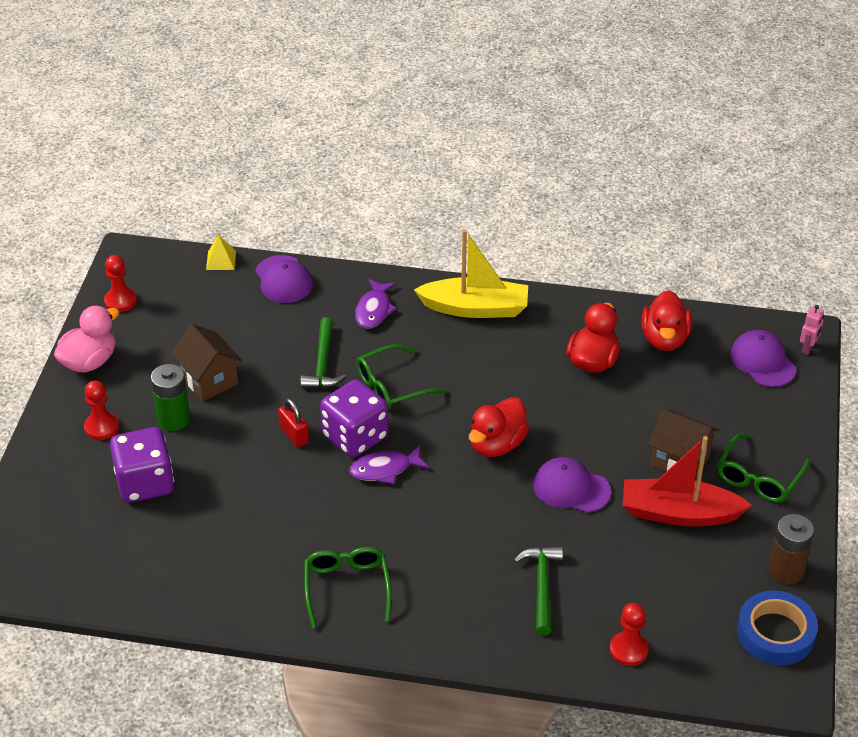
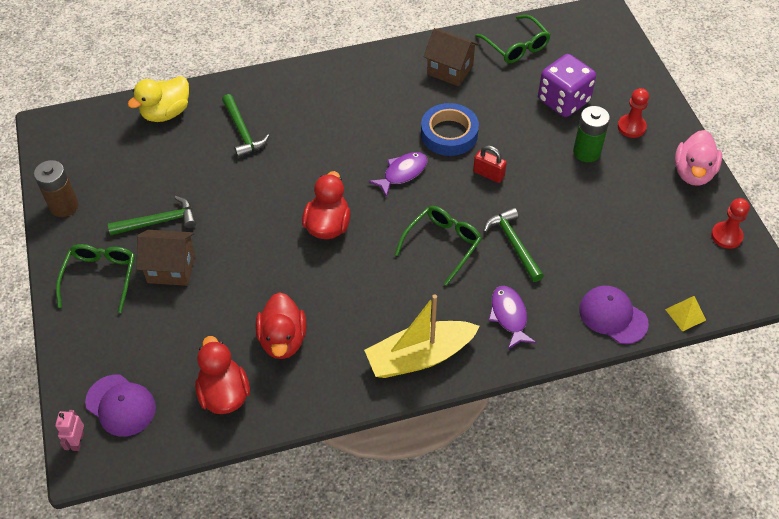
camera: 155 degrees right, 10 degrees up
(209, 380) = (590, 193): brown house -> brown house (450, 70)
(347, 587) = (375, 85): green glasses -> green glasses (516, 46)
(355, 436) = (442, 190): purple dice -> none
(571, 488) = (252, 211): purple cap -> none
(628, 650) = (166, 113): red pawn -> yellow duck
(679, 513) = (159, 222): red boat -> green hammer
(775, 633) = (64, 159): blue tape -> blue tape (449, 134)

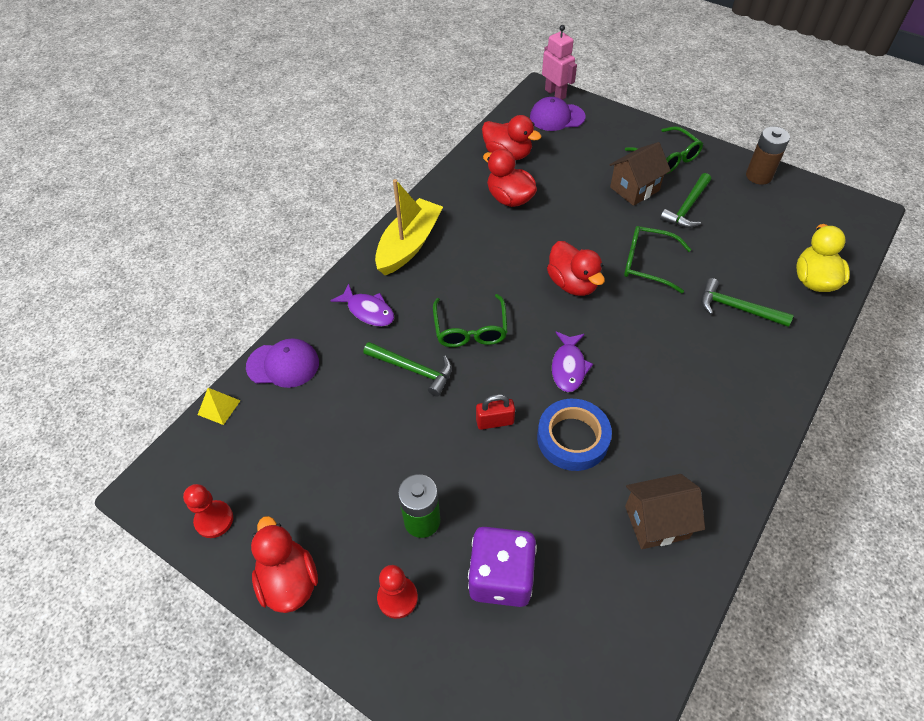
camera: 140 degrees right, 0 degrees up
(77, 441) = (555, 93): pink robot -> pink robot, size x1.66
(516, 46) = (626, 625): green glasses -> green glasses (647, 263)
(693, 173) = (289, 581): pink duck -> red duck

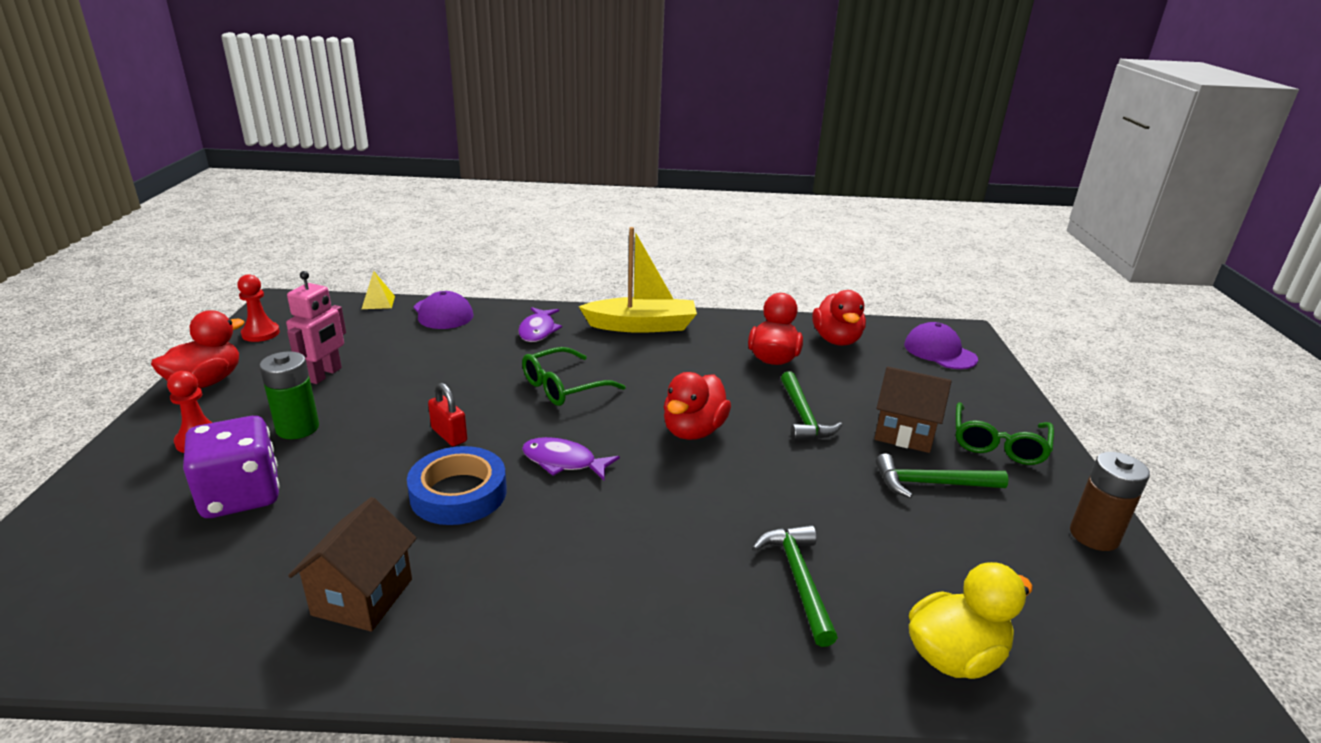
camera: 55 degrees right, 25 degrees down
(413, 370) = (484, 372): green hammer -> green hammer (803, 416)
(555, 93) = (975, 341): pink robot -> pink robot (324, 375)
(568, 367) = (563, 462): purple fish -> purple fish turned 45 degrees clockwise
(647, 263) = (789, 476): green glasses -> none
(656, 522) = (363, 597): brown house -> brown house turned 60 degrees clockwise

